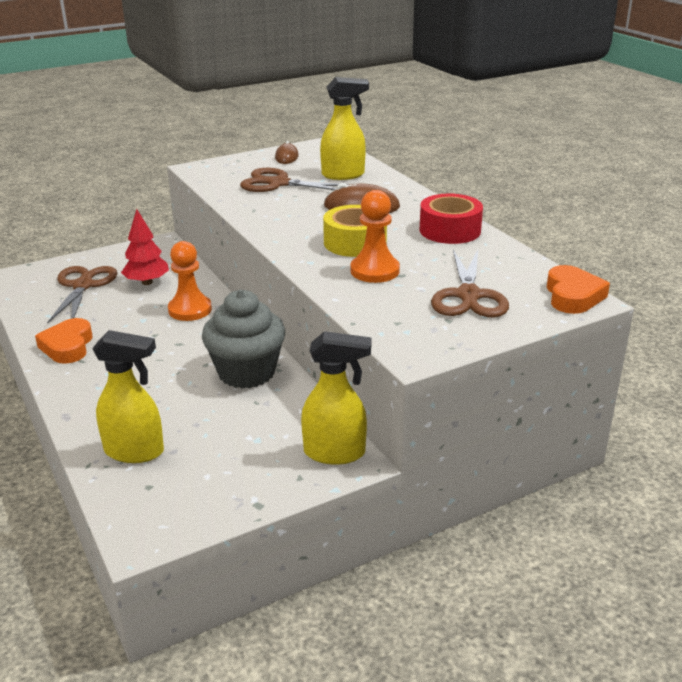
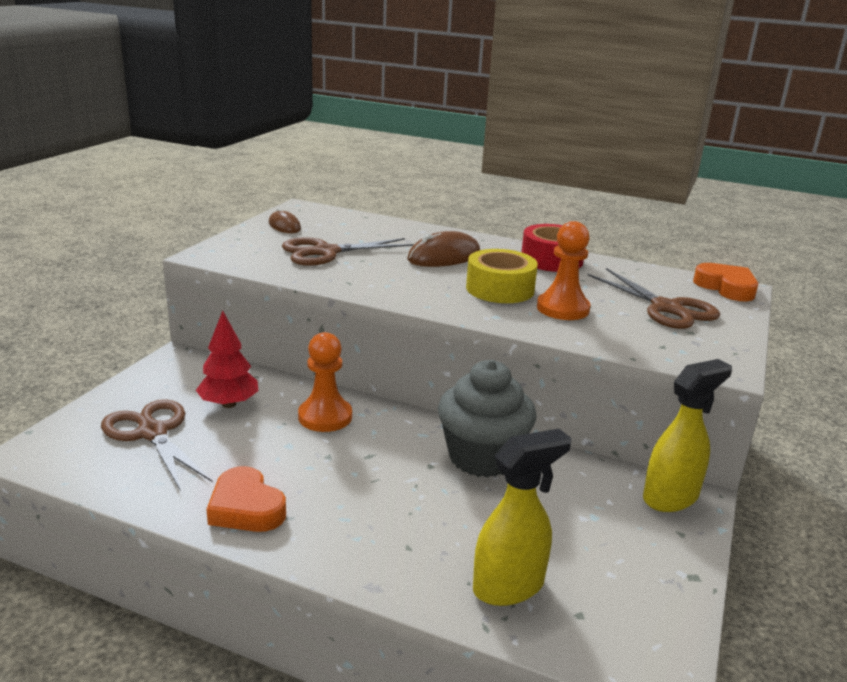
camera: 40 degrees left, 5 degrees down
(343, 175) = (373, 232): yellow spray bottle -> none

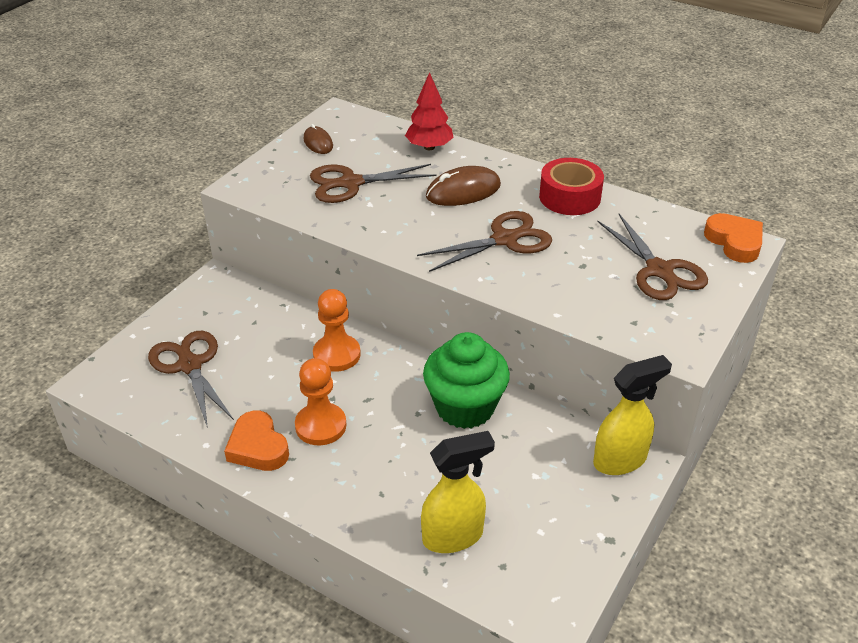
camera: 10 degrees right, 15 degrees up
(229, 404) = (256, 336): red tree -> red tree (429, 147)
(482, 457) = (465, 407): grey cupcake -> green cupcake
(500, 289) = (504, 240): yellow tape -> brown scissors
(563, 308) = (556, 269): orange pawn -> orange pawn (321, 426)

